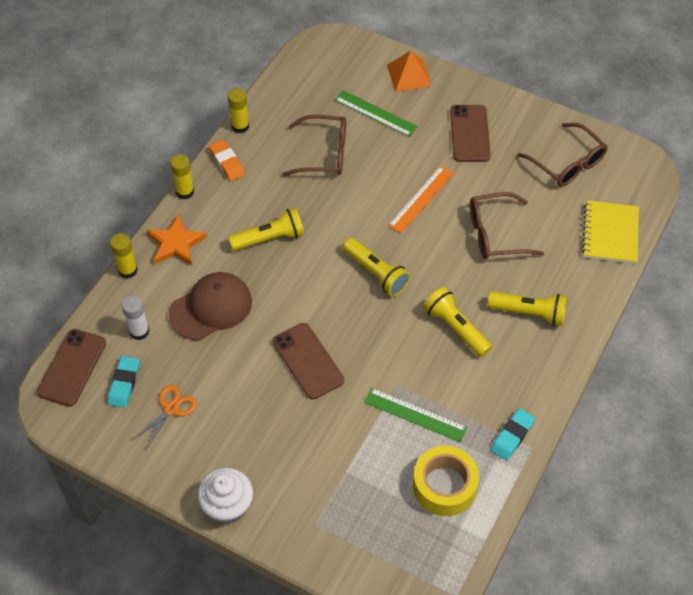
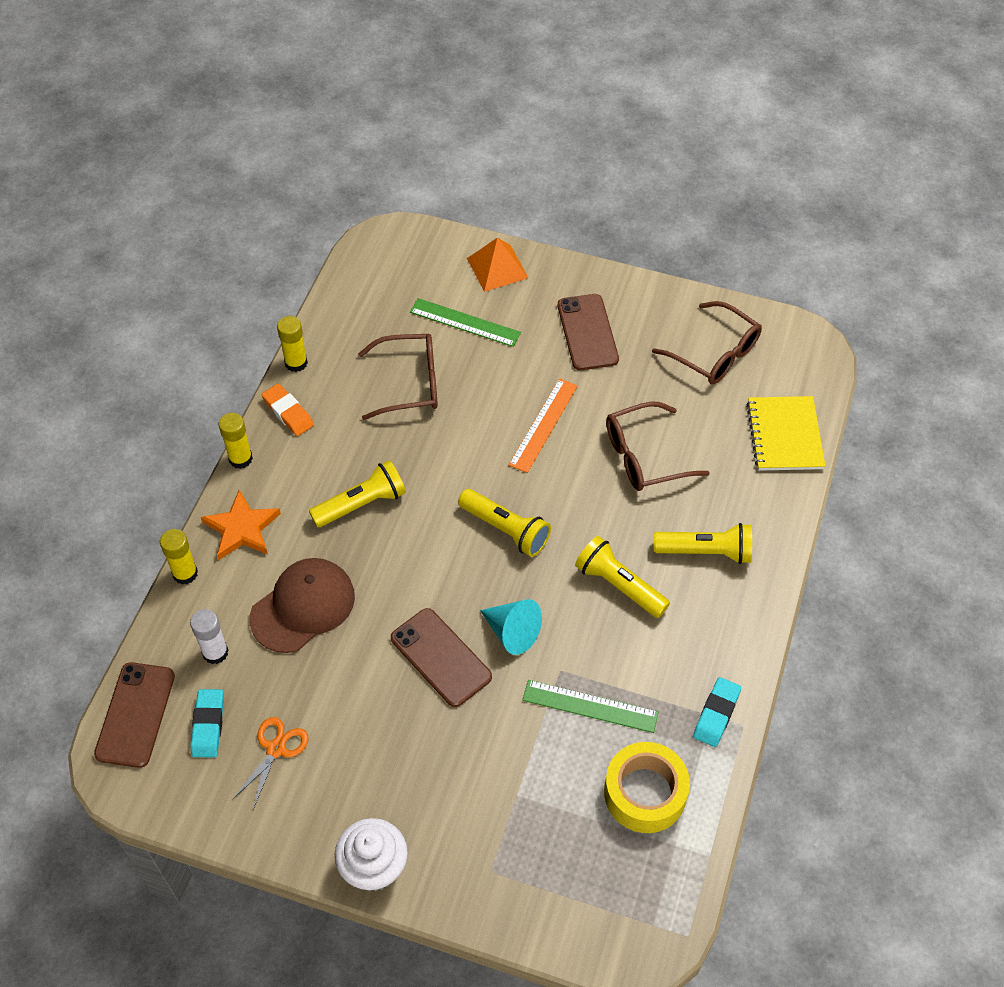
camera: 10 degrees left, 0 degrees up
(366, 351) = (512, 632): none -> turquoise cone

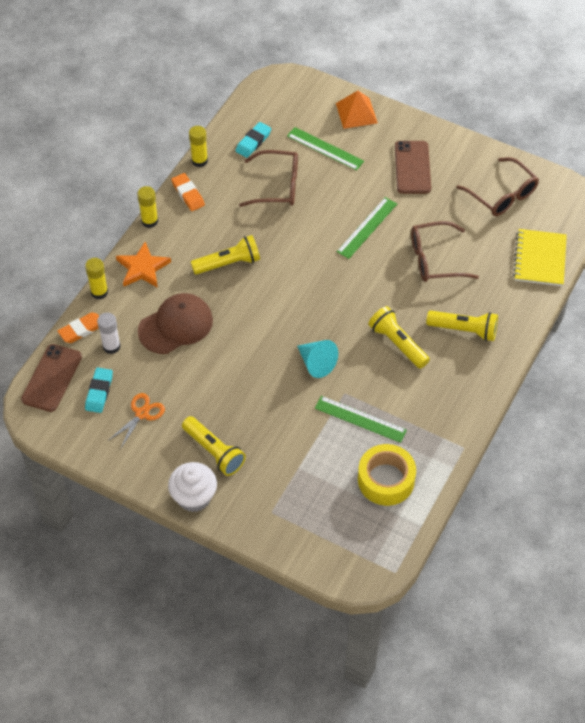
camera: 10 degrees right, 0 degrees up
(168, 634) = (81, 330): none -> orange eraser
(441, 657) = (264, 372): brown phone -> none
(505, 530) = (325, 295): yellow flashlight -> yellow flashlight (214, 452)
(543, 425) = (367, 227): orange ruler -> green ruler
(716, 714) = (447, 437): turquoise eraser -> turquoise eraser (253, 142)

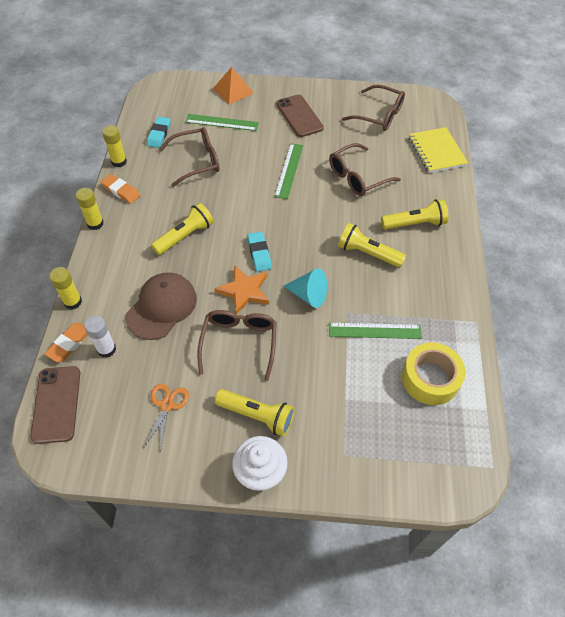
camera: 25 degrees left, 0 degrees up
(99, 392) = (113, 400): turquoise eraser -> turquoise eraser (259, 253)
(143, 268) = (106, 266): orange star -> orange star (244, 291)
(229, 383) = (239, 343): none -> brown glasses

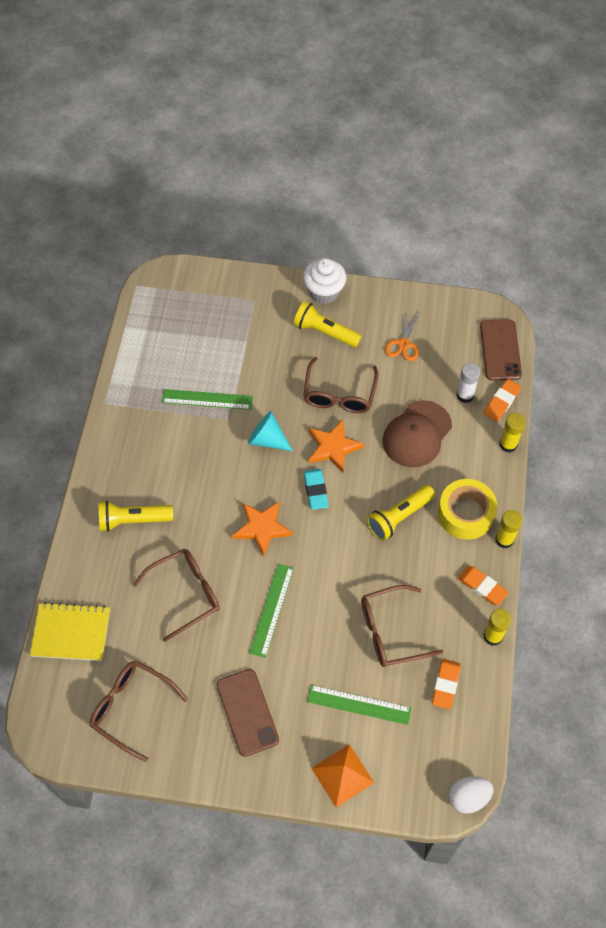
camera: 175 degrees left, 5 degrees up
(152, 84) = (468, 798): none -> white egg
(159, 134) = (445, 685): turquoise eraser -> orange eraser
(303, 223) = (262, 528): none -> orange star
(368, 253) = (196, 484): yellow flashlight -> none
(430, 378) = (166, 354): yellow tape -> yellow tape (465, 514)
(436, 151) = (71, 633): yellow notebook -> yellow notebook turned 75 degrees counterclockwise

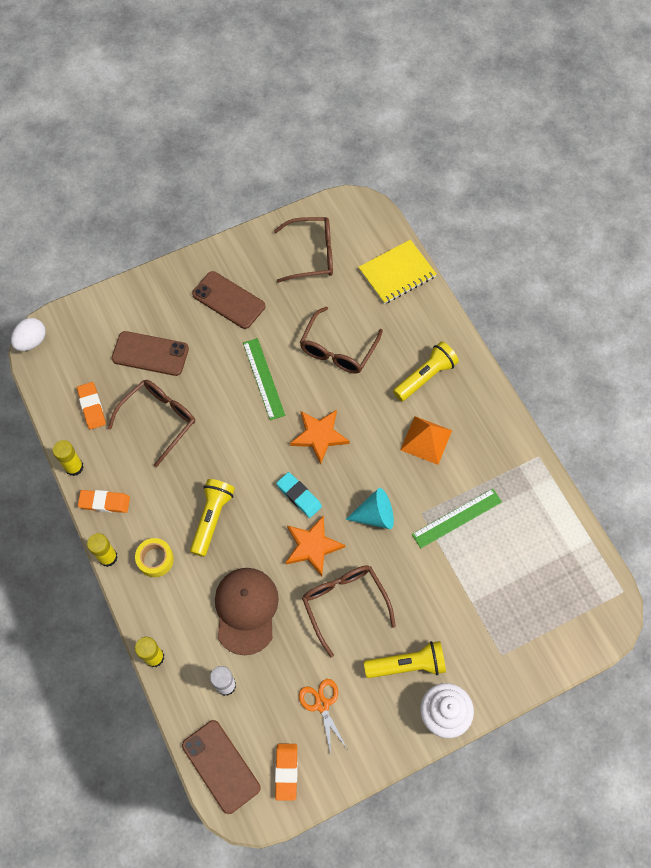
camera: 145 degrees right, 5 degrees up
(342, 775) = (132, 302): orange pyramid -> orange pyramid (426, 440)
(359, 704) = (150, 354): green ruler -> brown phone
(465, 514) = (155, 559): yellow tape -> yellow tape, size x0.62
(501, 402) = (185, 702): orange eraser -> orange eraser (286, 772)

